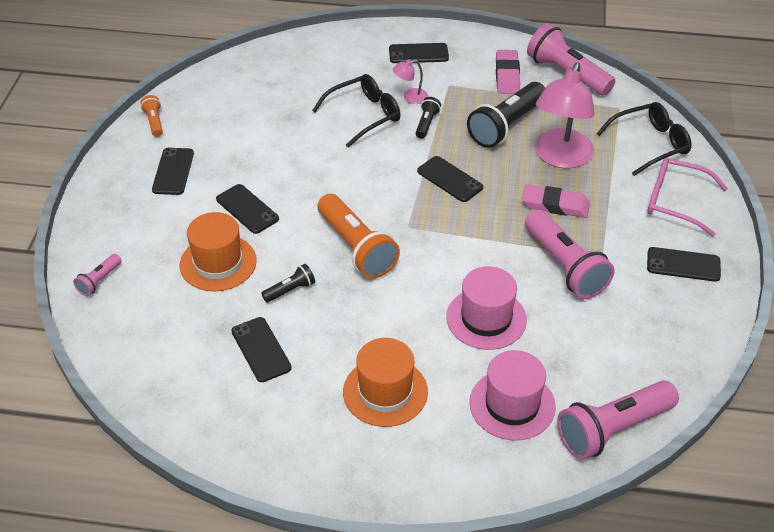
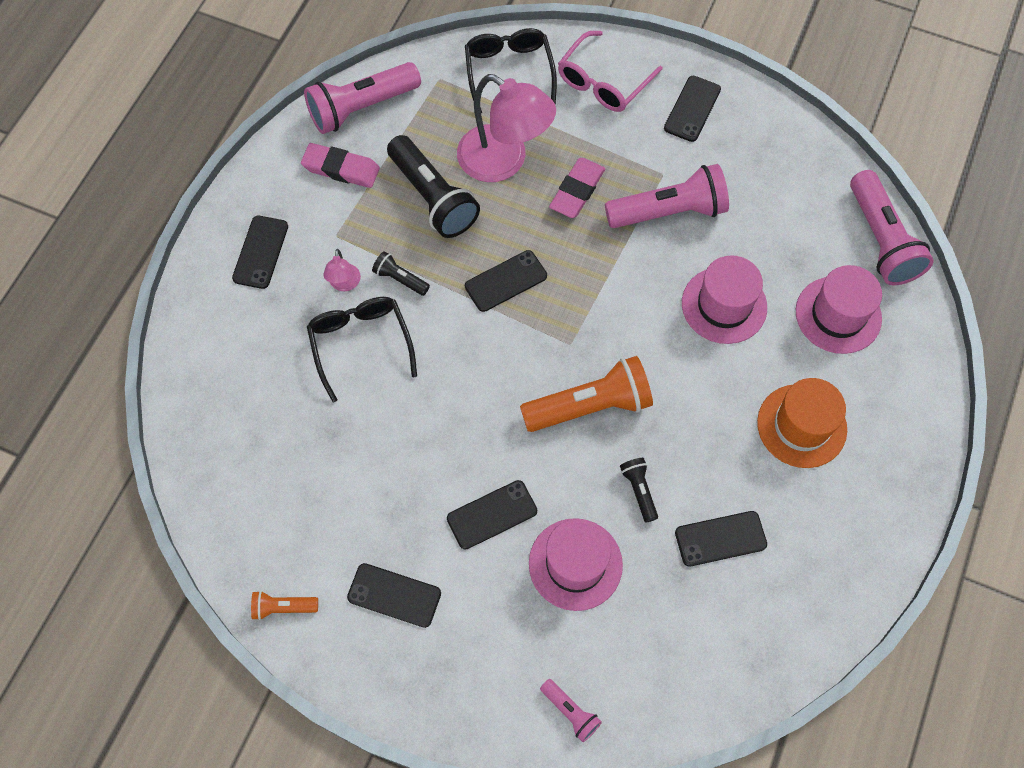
camera: 75 degrees left, 20 degrees up
(218, 263) = (575, 564): orange hat -> pink hat

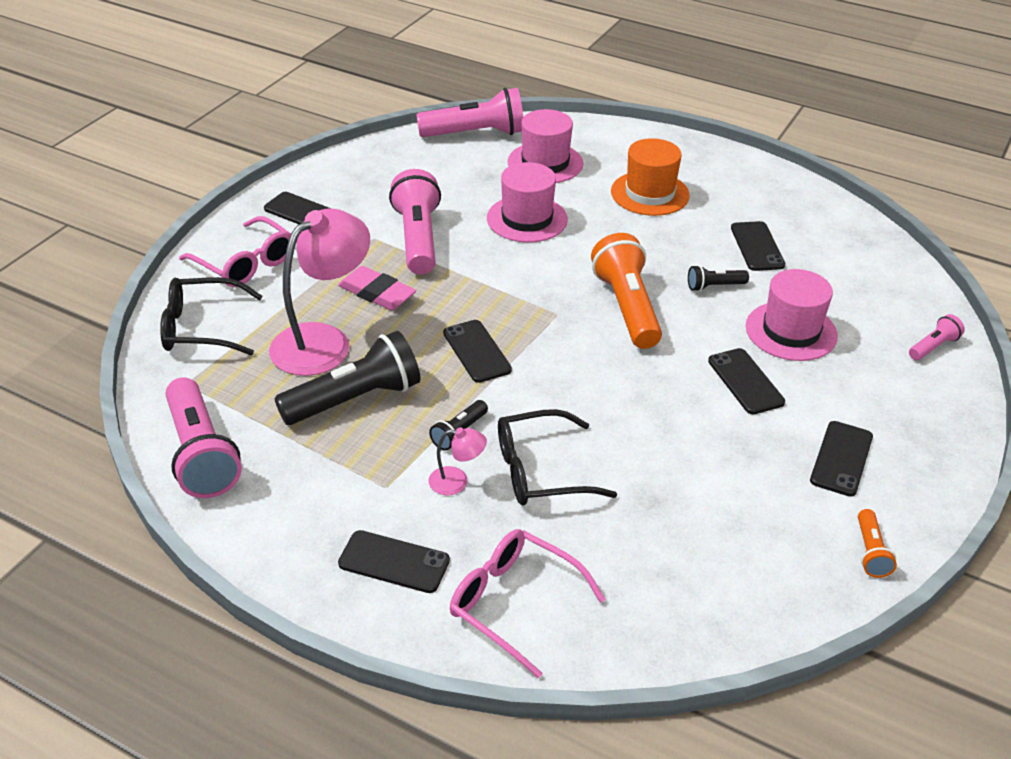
camera: 85 degrees left, 25 degrees down
(224, 336) = (514, 603): none -> pink glasses
(341, 169) = (288, 477): pink eraser -> none

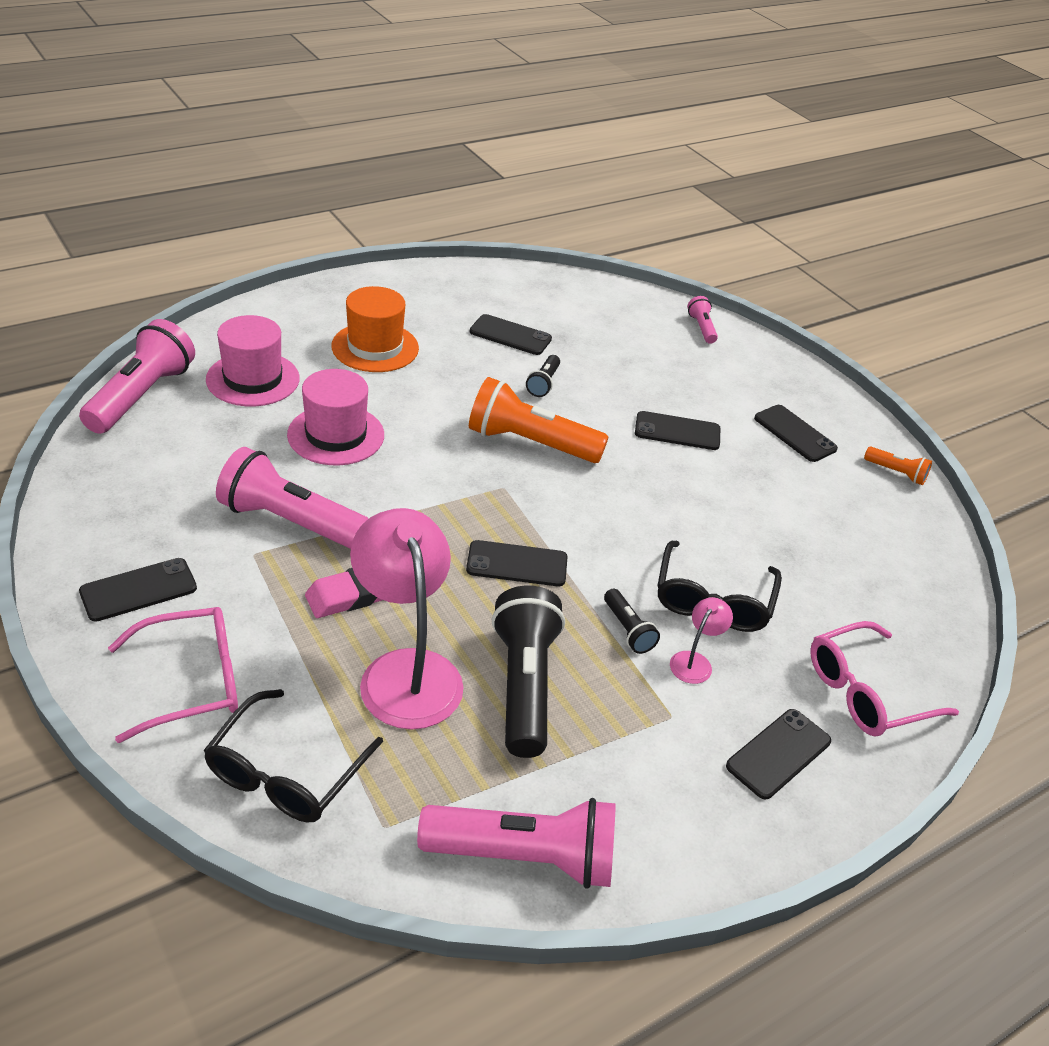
camera: 65 degrees left, 0 degrees up
(791, 331) = (633, 378): pink hat -> none

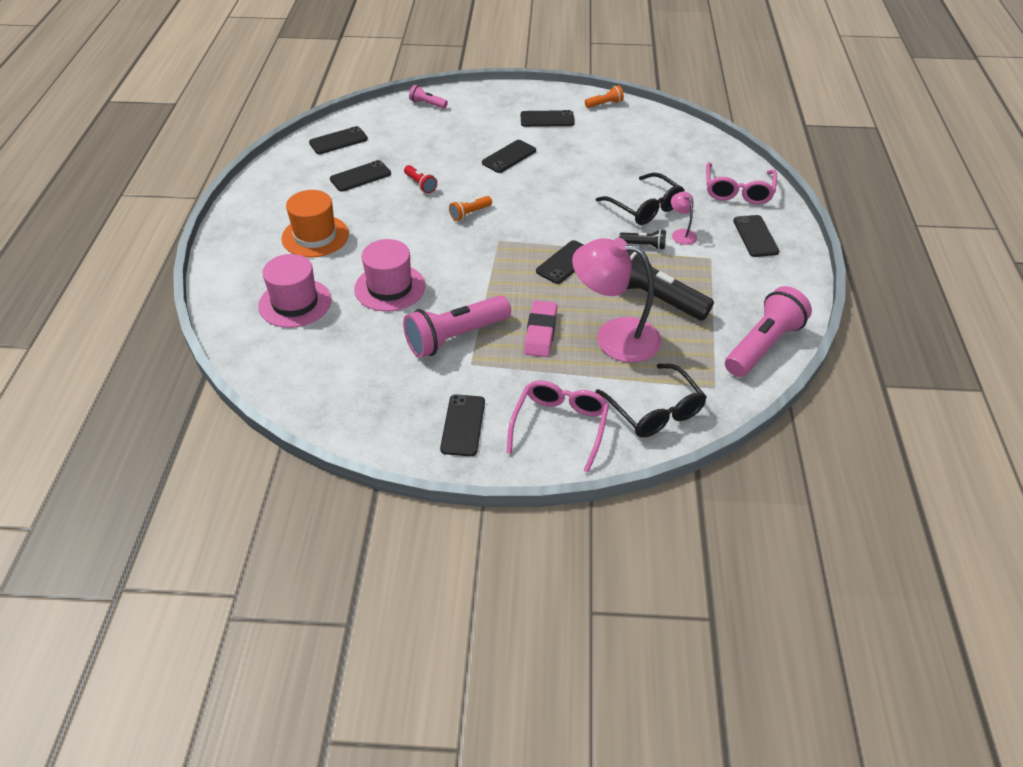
camera: 50 degrees left, 5 degrees up
(141, 396) = (261, 362): pink flashlight -> none
(530, 443) = (469, 213): orange flashlight -> orange flashlight, size x0.48
(543, 383) = (420, 184): black flashlight -> red flashlight
(556, 295) = (338, 141): none -> black phone

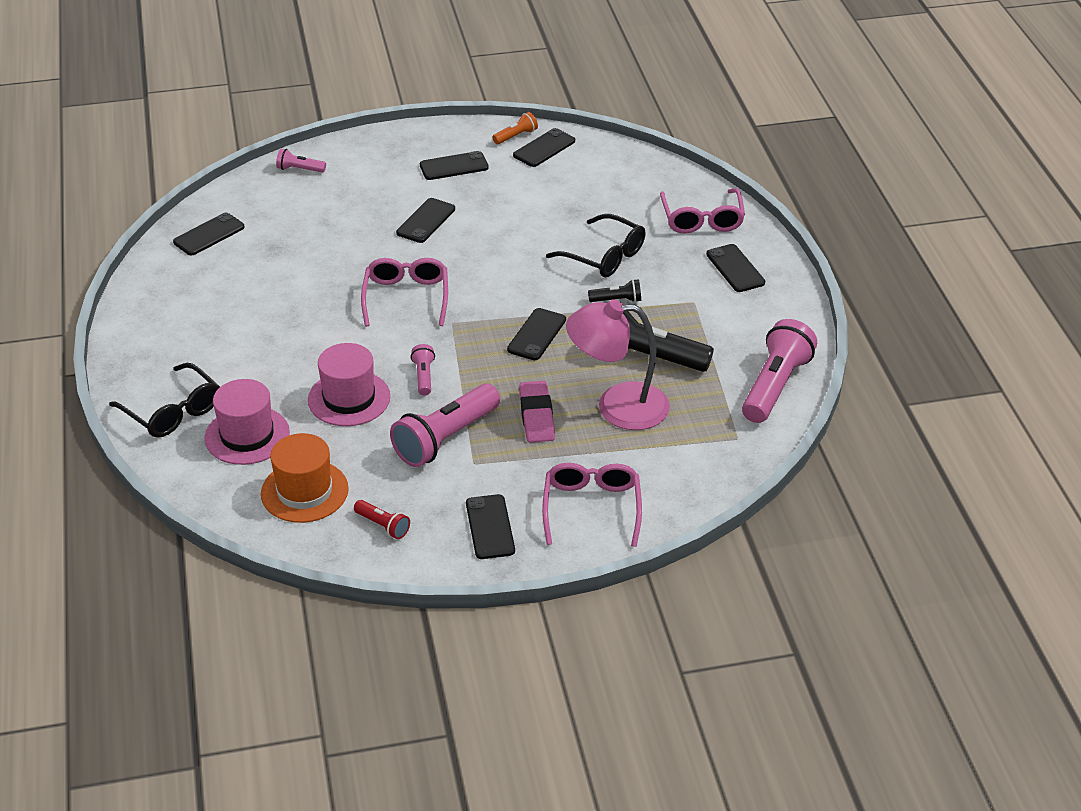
camera: 15 degrees left, 5 degrees down
(315, 236) = (235, 355): orange hat -> orange hat (304, 491)
(360, 176) = (257, 275): black phone -> black phone (544, 148)
(420, 184) = (333, 272): red flashlight -> red flashlight (383, 525)
(458, 280) = (424, 376): none -> pink flashlight
(469, 213) = (406, 297): orange flashlight -> pink glasses
(655, 411) = (684, 474): black glasses -> black glasses (173, 411)
(681, 234) = (654, 280): pink lamp -> none

